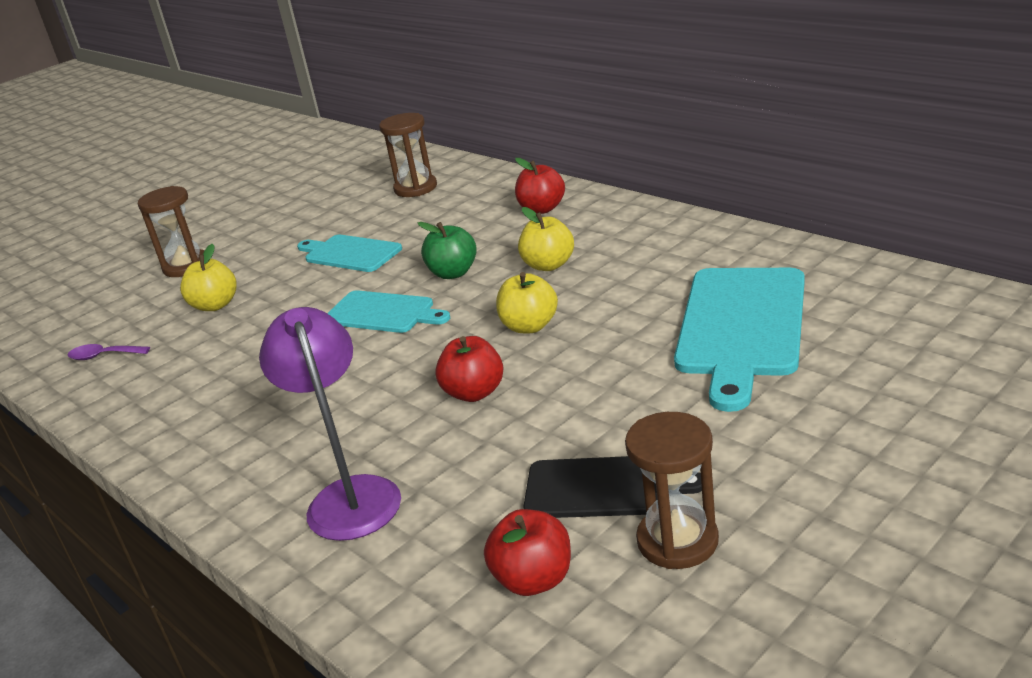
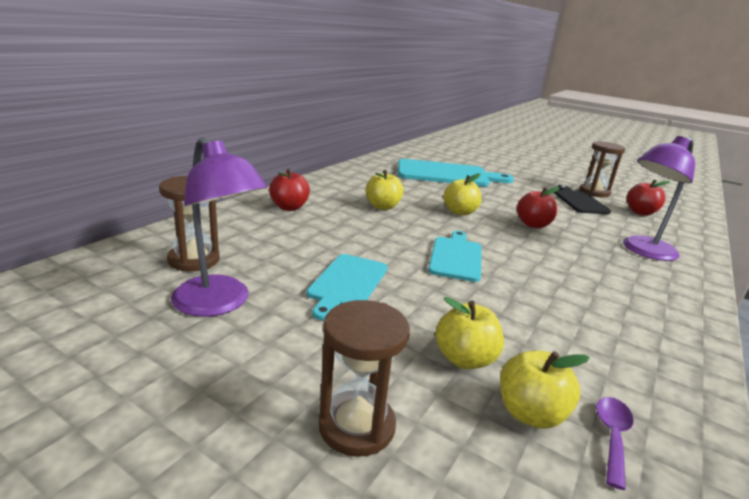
camera: 110 degrees left, 5 degrees down
(103, 356) = (612, 436): purple spoon -> purple spoon turned 150 degrees counterclockwise
(147, 326) = (530, 413): none -> yellow apple
(340, 209) = (219, 304): none -> purple lamp
(453, 273) = (392, 235): green apple -> none

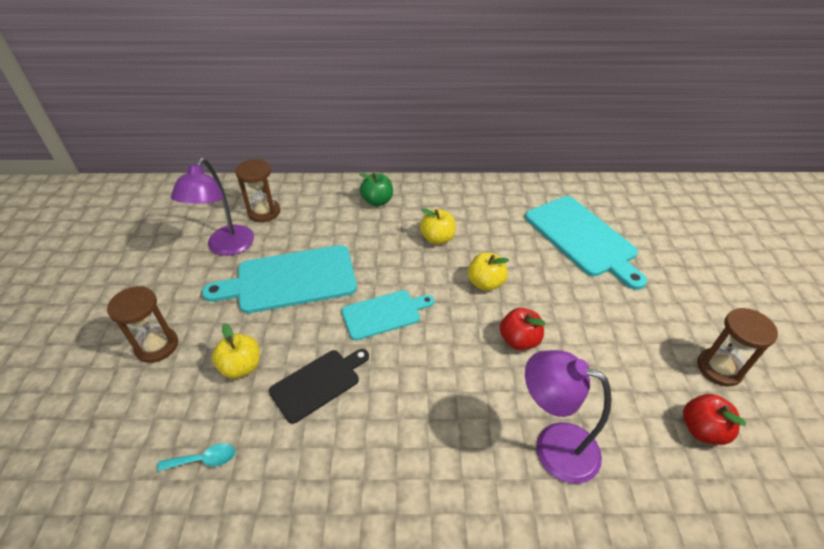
camera: 60 degrees right, 20 degrees up
(289, 207) = (377, 201): red apple -> green apple
(347, 283) = (290, 280): turquoise cutting board -> turquoise cutting board, size x1.68
(530, 413) = (205, 413): yellow apple -> none
(579, 201) = (655, 360): black cutting board -> black cutting board (318, 383)
(612, 436) = (204, 460): purple spoon -> turquoise spoon

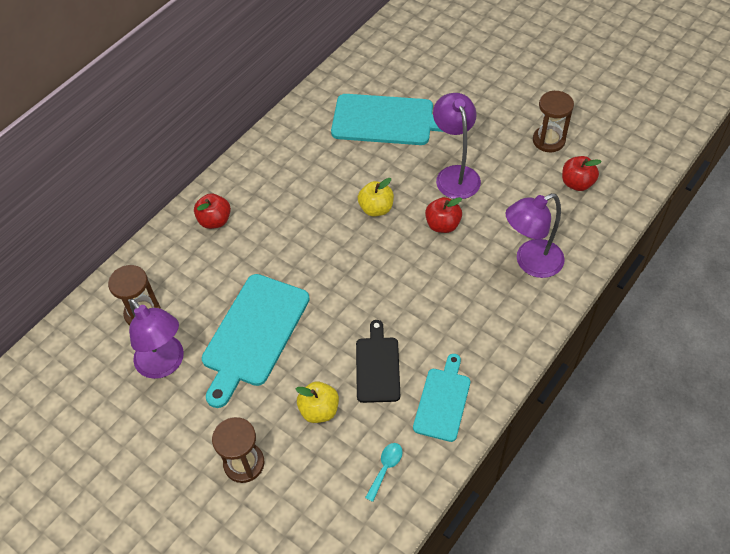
camera: 50 degrees left, 10 degrees up
(377, 201) = (215, 221): green apple -> red apple
(384, 314) = (349, 290): turquoise cutting board -> turquoise cutting board (443, 401)
(437, 238) = (302, 208): yellow apple -> none
(584, 316) = (455, 175): none -> purple lamp

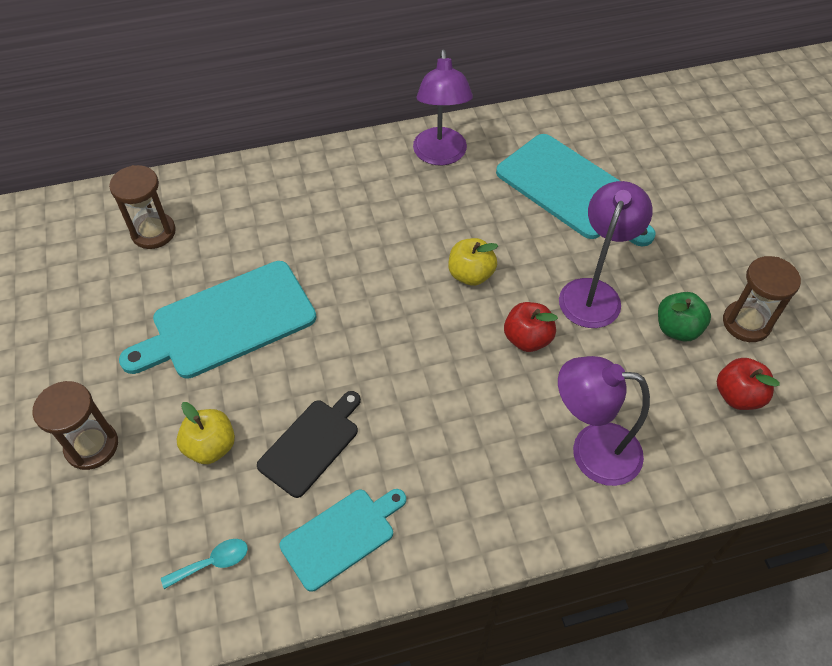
camera: 35 degrees right, 0 degrees up
(165, 364) = (123, 294): purple lamp -> purple lamp (440, 155)
(215, 221) = (301, 186): red apple -> none
(517, 166) = (677, 329): none -> green apple

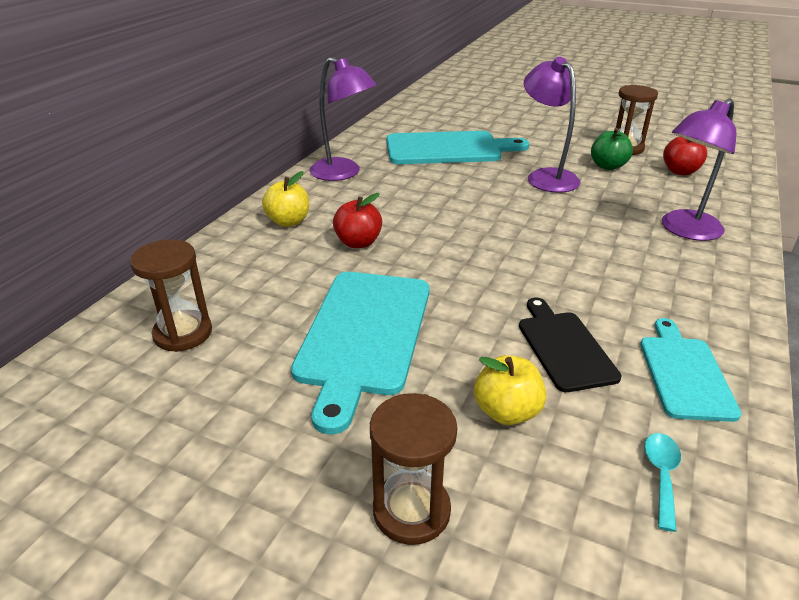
camera: 50 degrees left, 20 degrees down
(471, 274) = (472, 207): yellow apple -> yellow apple (288, 221)
(527, 339) = (559, 212): red apple -> red apple (358, 243)

